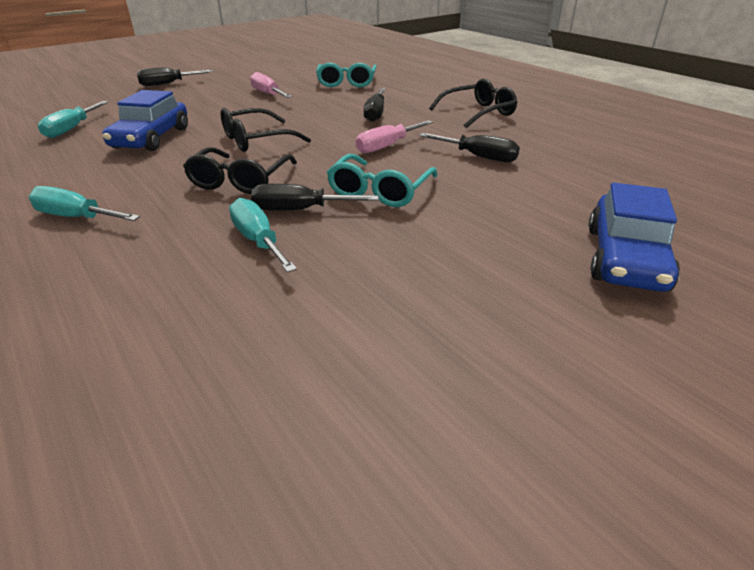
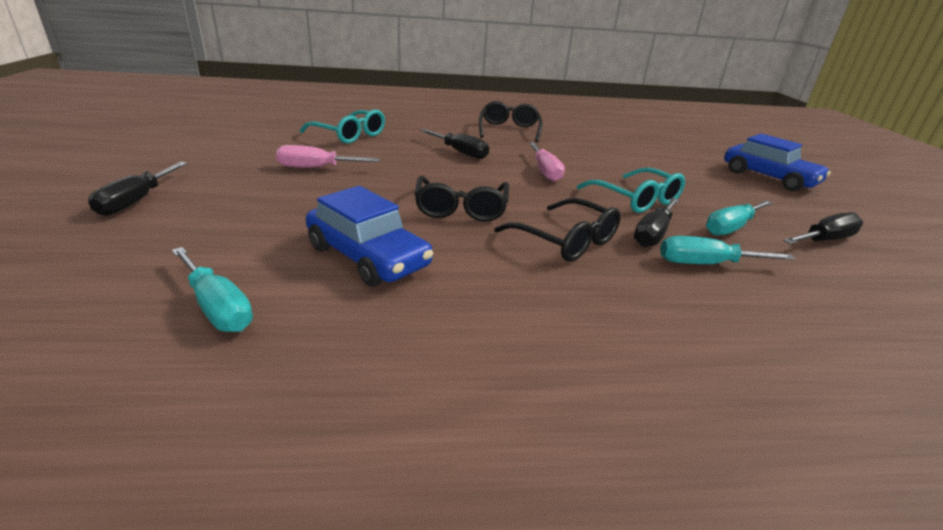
camera: 60 degrees left, 5 degrees down
(76, 217) = (594, 351): turquoise screwdriver -> turquoise screwdriver (731, 228)
(478, 157) = (598, 157): black screwdriver -> black screwdriver (824, 240)

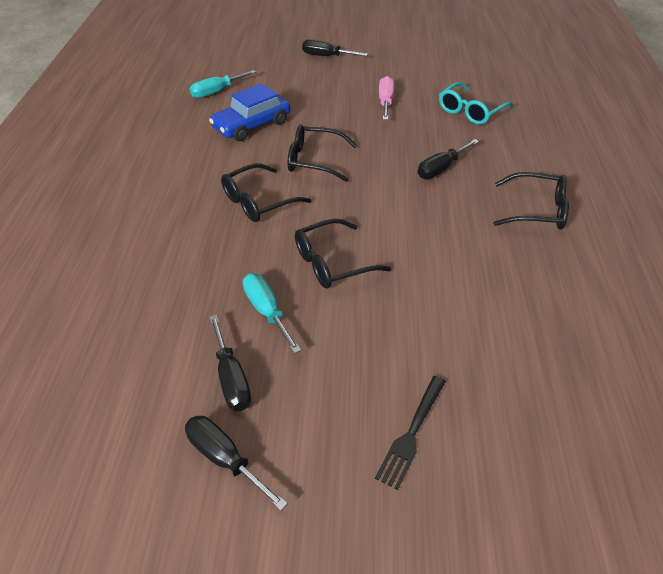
camera: 100 degrees right, 15 degrees up
(545, 171) = (398, 215): pink screwdriver -> none
(636, 199) = (332, 263): turquoise glasses -> black glasses
(653, 234) = (262, 252): black screwdriver -> black screwdriver (225, 459)
(706, 264) = (211, 266): turquoise screwdriver -> none
(768, 178) = (411, 433): blue car -> black fork

